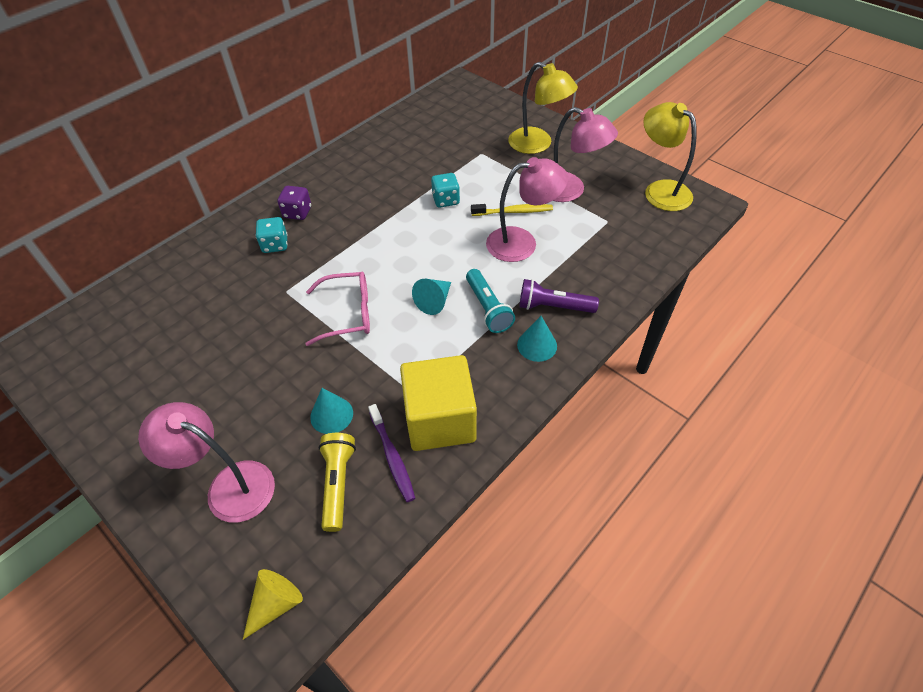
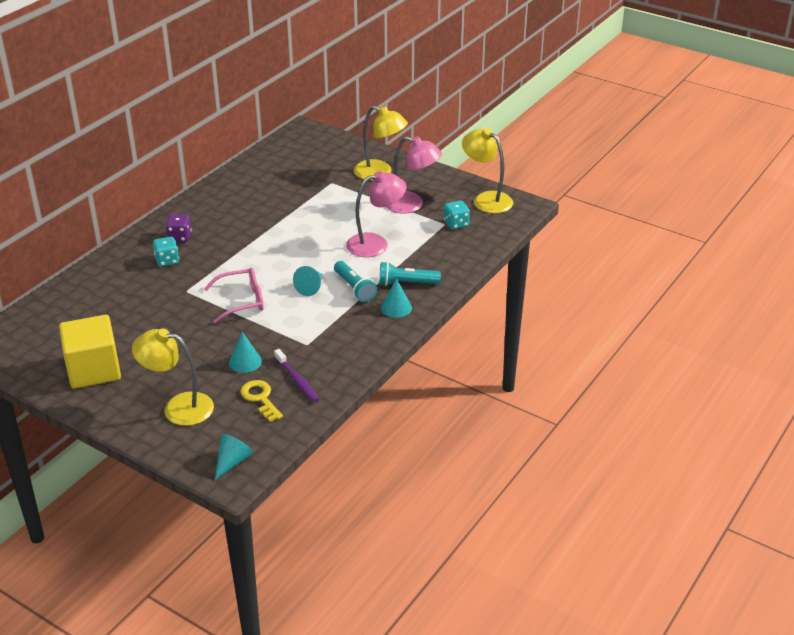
camera: 10 degrees left, 15 degrees down
(229, 485) = (178, 407): pink lamp -> yellow lamp
(276, 604) = (232, 461): yellow cone -> turquoise cone
(338, 484) = (260, 398): yellow flashlight -> yellow key
(440, 420) = (329, 357): yellow cube -> yellow cube (94, 370)
(446, 200) = (307, 219): turquoise dice -> turquoise dice (456, 224)
(513, 212) = (366, 223): yellow toothbrush -> none
(553, 307) = (406, 283): purple flashlight -> turquoise flashlight

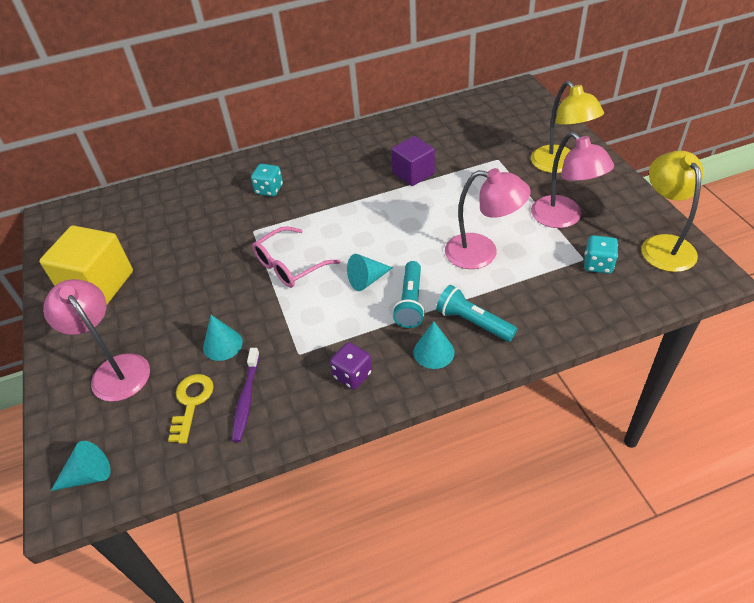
camera: 40 degrees right, 10 degrees up
(178, 407) = (115, 369): yellow lamp -> pink lamp
(179, 237) = (303, 168): purple dice -> purple dice (352, 375)
(242, 301) = (289, 266): pink glasses -> pink glasses turned 120 degrees clockwise
(276, 212) = (413, 173): none -> purple cube

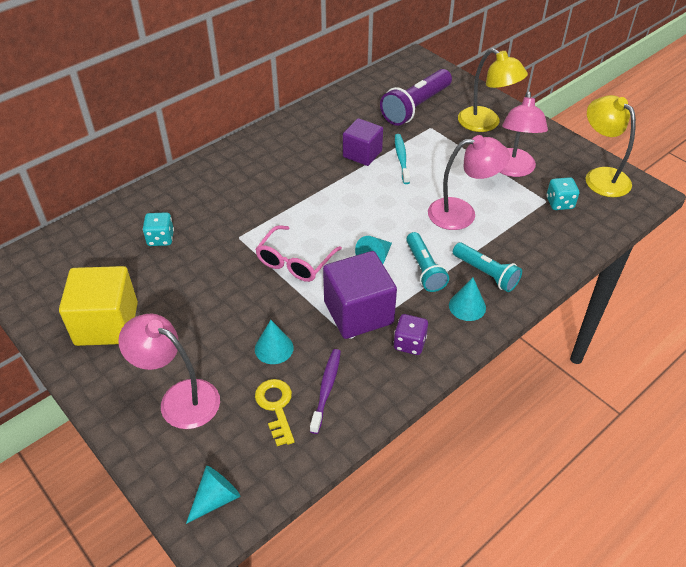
camera: 25 degrees left, 0 degrees up
(246, 399) = (326, 389): purple toothbrush -> purple toothbrush turned 150 degrees counterclockwise
(269, 189) = (231, 195): turquoise dice -> turquoise dice (160, 238)
(320, 330) = (358, 312): none -> purple cube
(450, 185) = (401, 158): none -> turquoise toothbrush
(473, 322) = (486, 274): turquoise flashlight -> turquoise flashlight turned 150 degrees counterclockwise
(493, 136) = (416, 107): none -> purple flashlight
(563, 218) = (513, 169): pink lamp -> pink lamp turned 60 degrees clockwise

